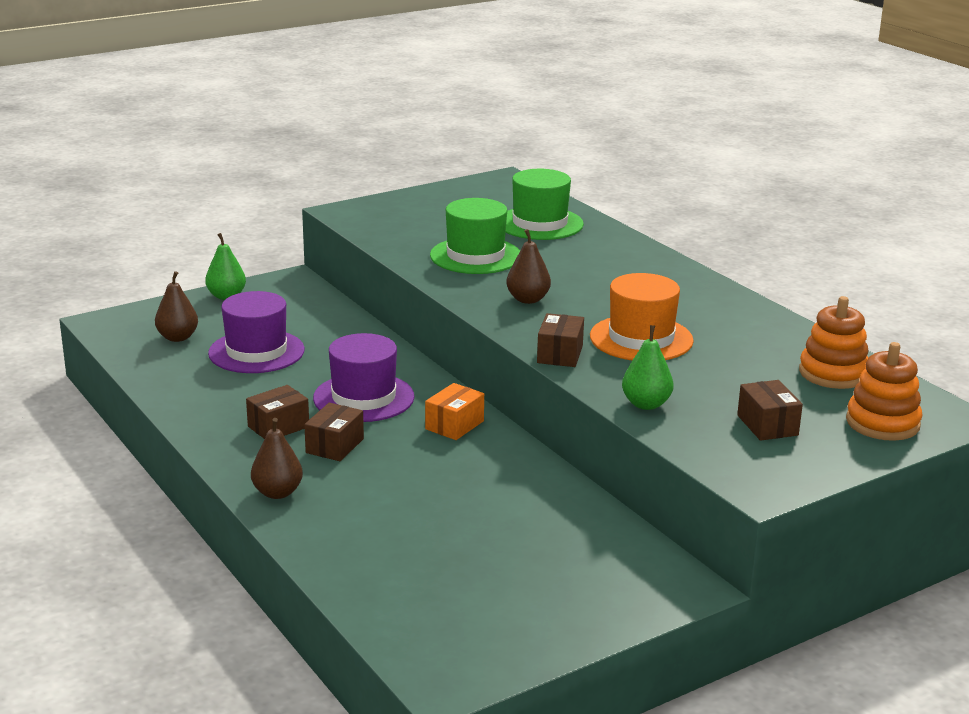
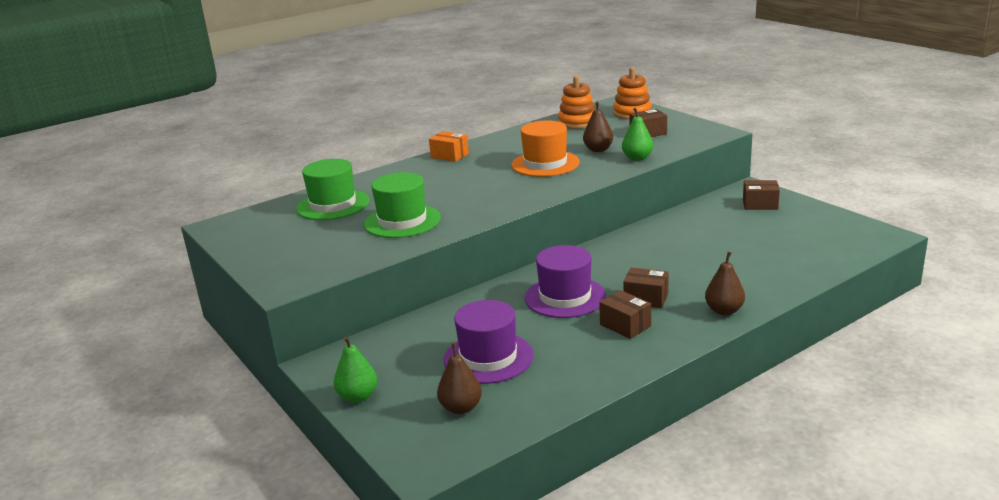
camera: 90 degrees left, 0 degrees up
(454, 425) = (597, 260): orange box -> orange box (450, 155)
(528, 299) = (487, 197): brown pear -> brown pear (598, 150)
(560, 354) = (577, 182): brown box -> brown box (760, 204)

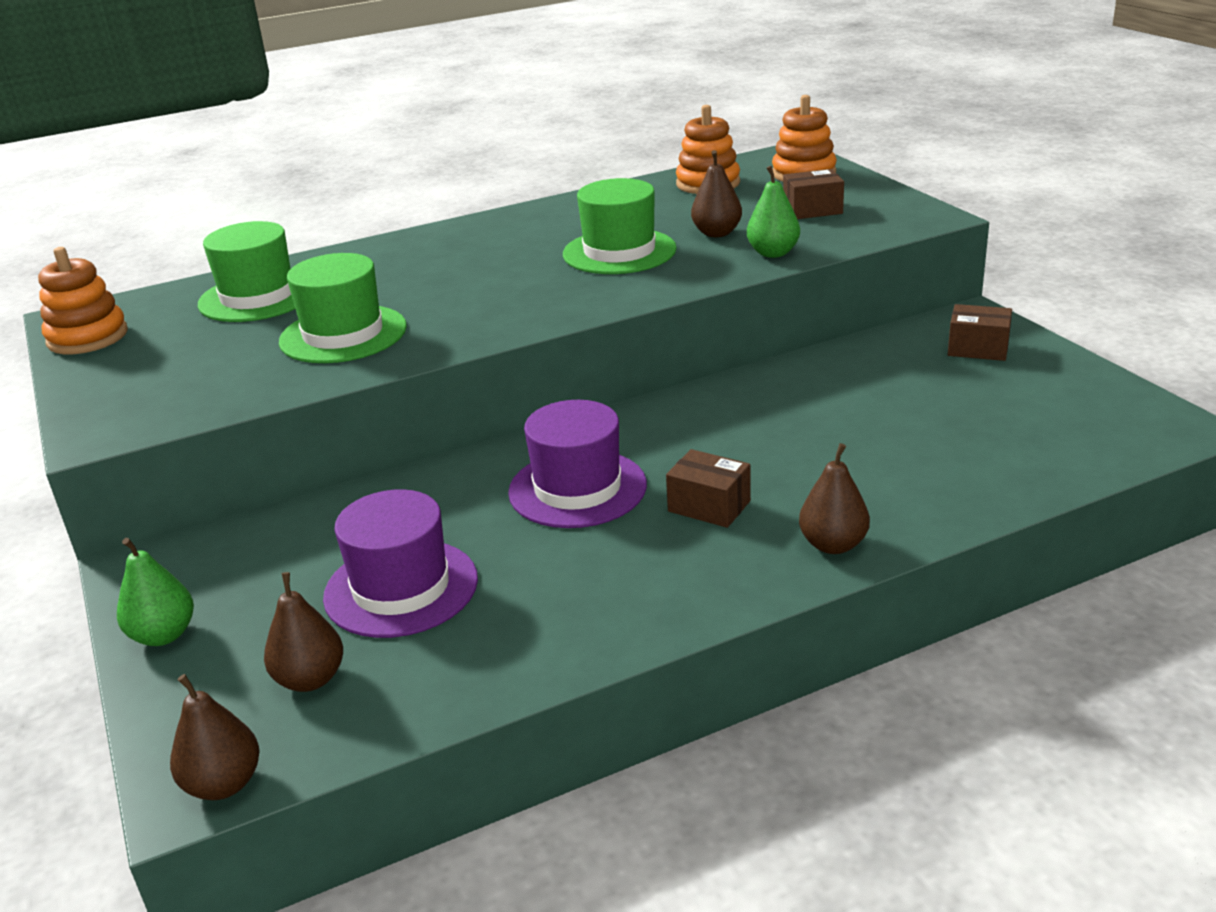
camera: 10 degrees right, 5 degrees up
(236, 236) = (87, 337): none -> orange stacking toy
(440, 463) = (223, 784): none -> brown pear
(450, 155) = (480, 226): orange box -> none
(545, 164) = (619, 252): orange hat -> green hat
(625, 325) = (651, 554): brown box -> none

